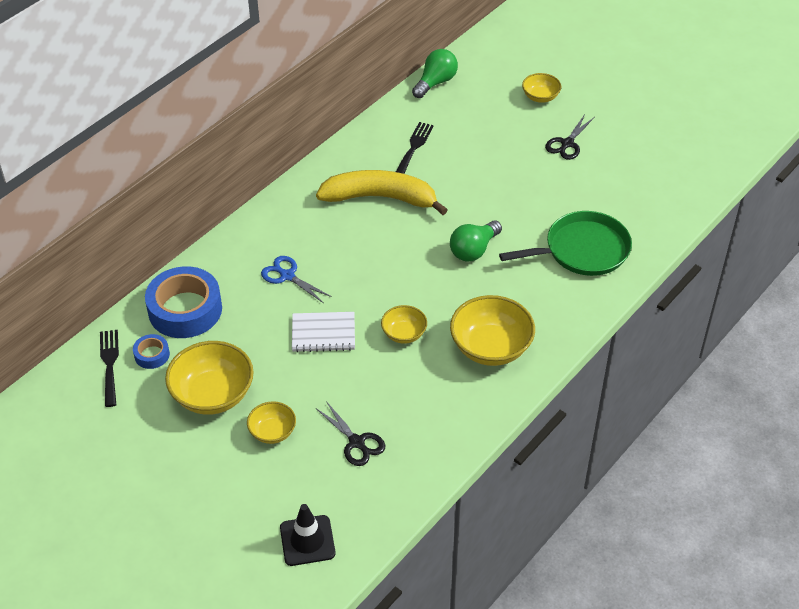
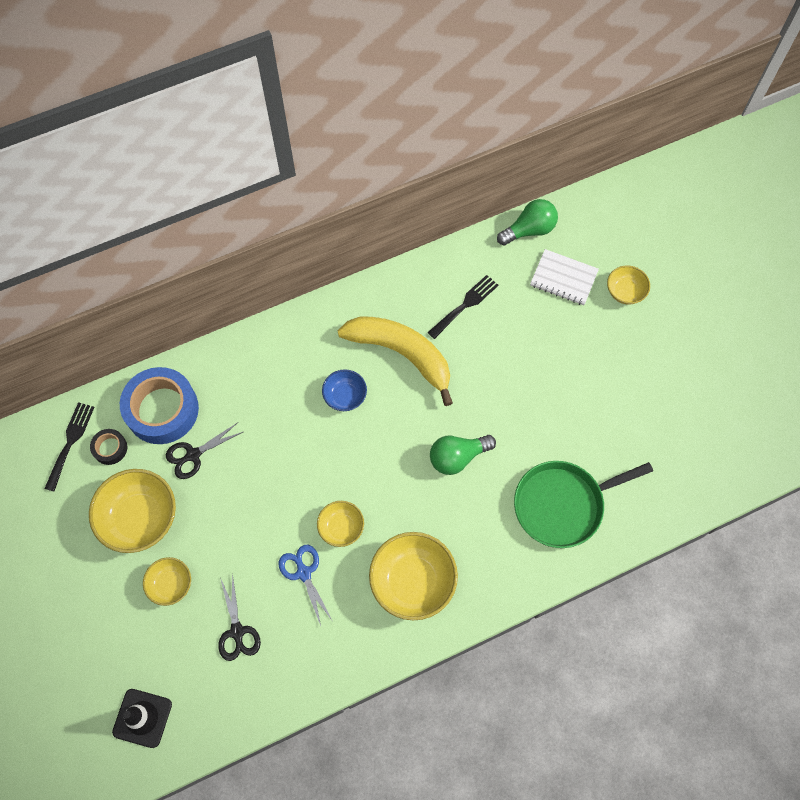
camera: 25 degrees right, 20 degrees up
(152, 355) = (110, 448): blue tape -> black tape
(287, 276) = (270, 411): blue scissors -> blue scissors (304, 573)
(323, 333) = (269, 493): white notebook -> white notebook (563, 278)
(349, 243) = (345, 396): none -> blue bowl
(567, 143) = (620, 363): black scissors -> black scissors (193, 455)
(582, 250) = (563, 504): green pan -> green pan turned 150 degrees clockwise

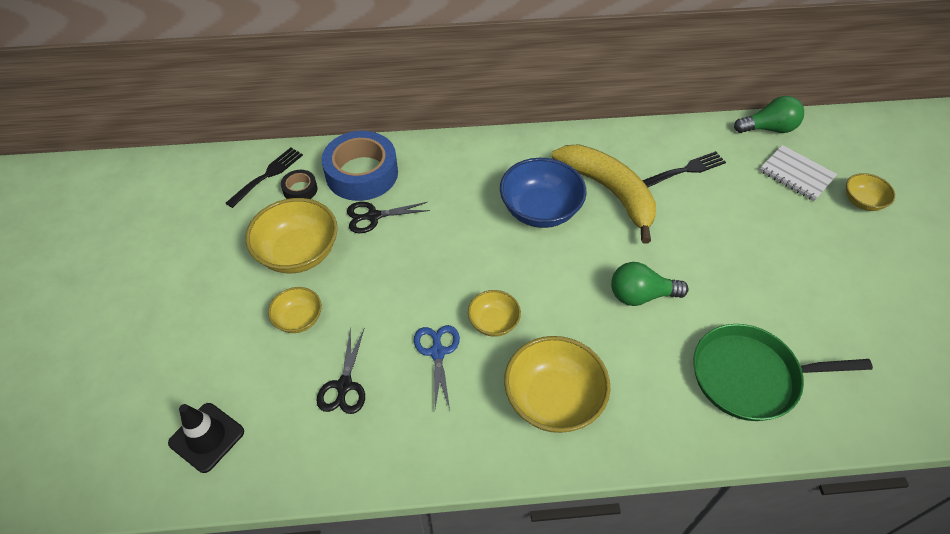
camera: 20 degrees right, 15 degrees down
(345, 396) = (540, 210): blue bowl -> blue bowl, size x1.81

